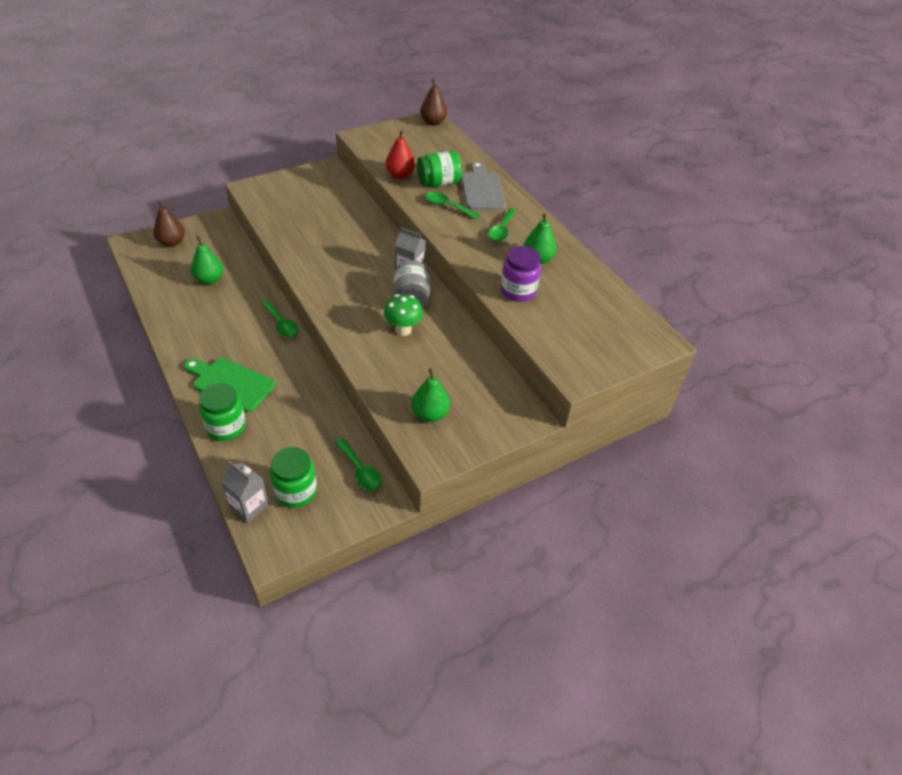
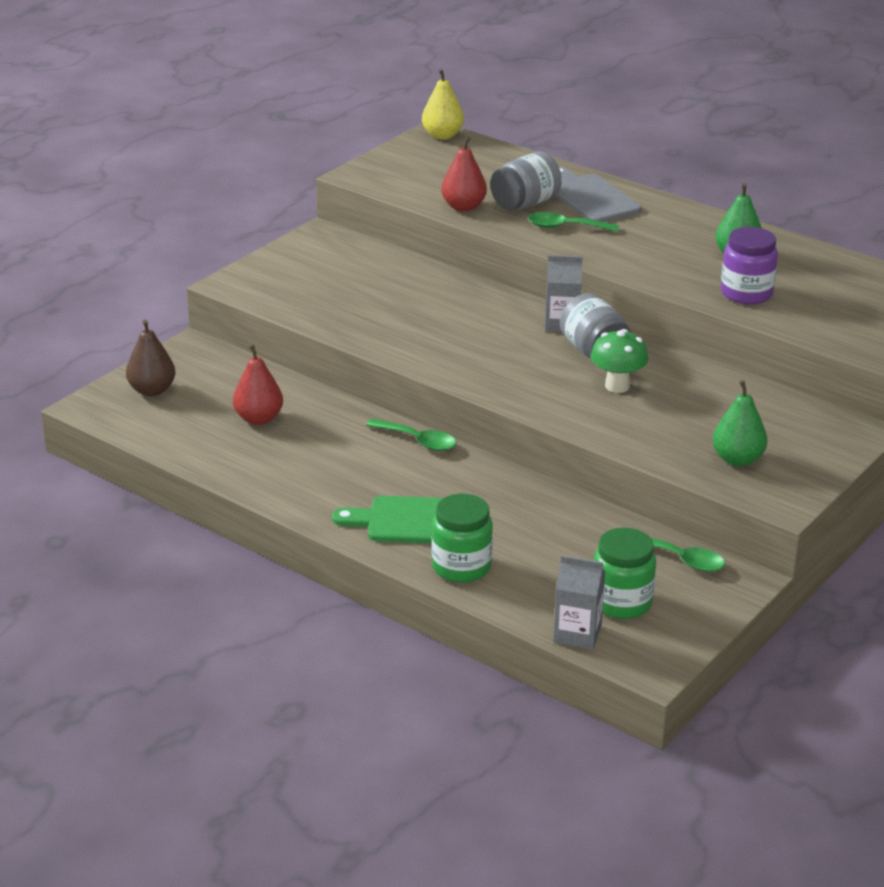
camera: 20 degrees left, 15 degrees down
(209, 279) = (258, 419): green pear -> red pear
(433, 122) = (442, 135): brown pear -> yellow pear
(438, 183) = (525, 203): green jar -> grey jar
(501, 230) = (662, 236): green spoon -> none

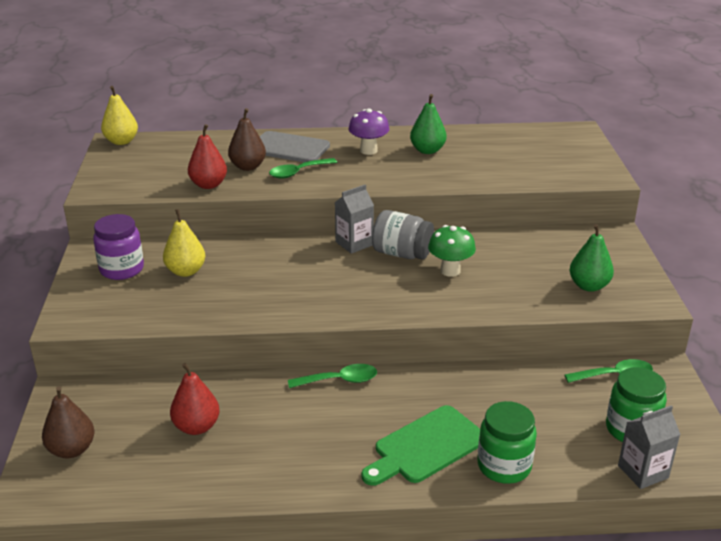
camera: 40 degrees left, 0 degrees up
(375, 284) = (186, 271): none -> yellow pear
(525, 203) = (248, 167): grey jar -> brown pear
(672, 232) = (368, 150): none -> purple mushroom
(746, 294) = (470, 172): purple jar -> purple jar (122, 269)

